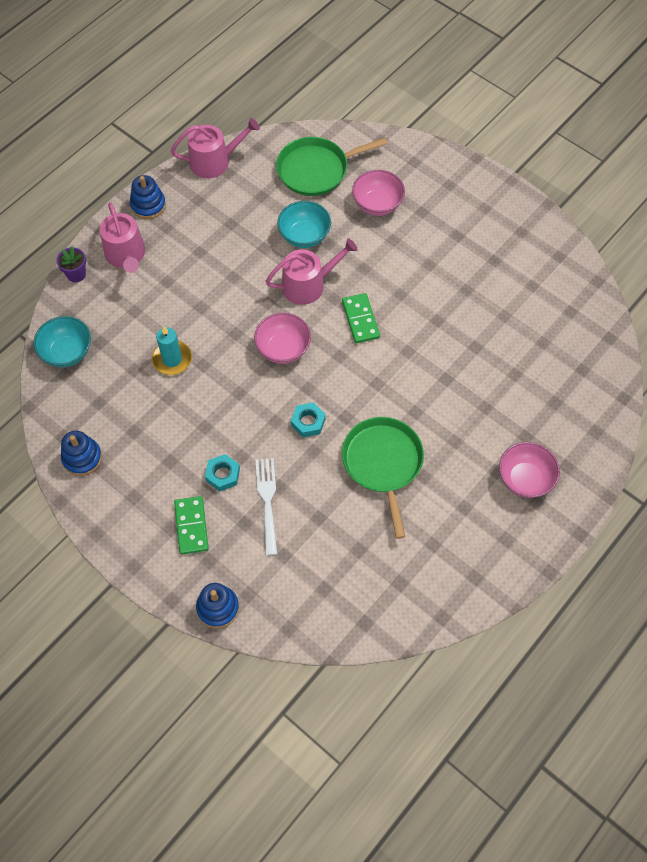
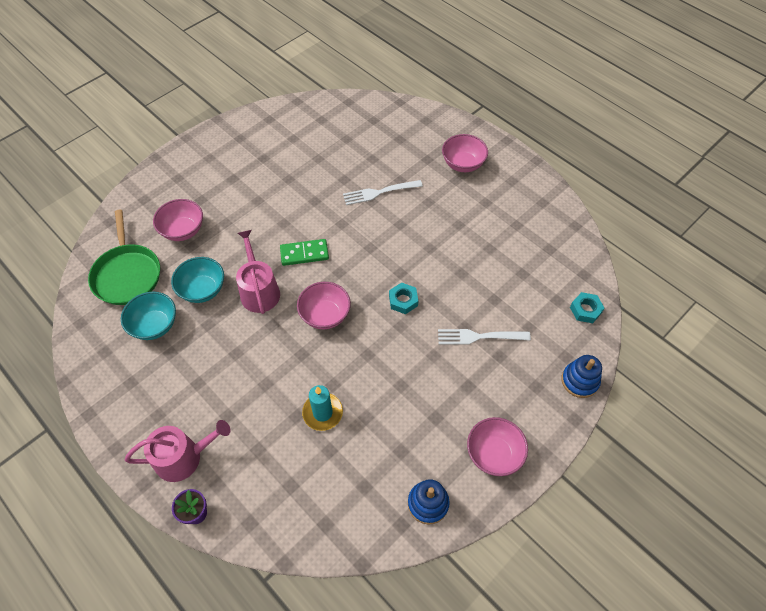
camera: 85 degrees left, 5 degrees down
(67, 352) = (298, 522): turquoise bowl -> turquoise bowl (155, 325)
(131, 517) = (493, 454): none -> pink bowl
(148, 205) = (122, 433): blue stacking toy -> none
(191, 526) = (503, 400): green domino -> none
(215, 161) = (85, 364): pink watering can -> none
(223, 475) = (452, 371): turquoise nut -> turquoise nut (585, 310)
(383, 463) = (446, 250): green pan -> none
(461, 386) = (380, 192): none -> white fork

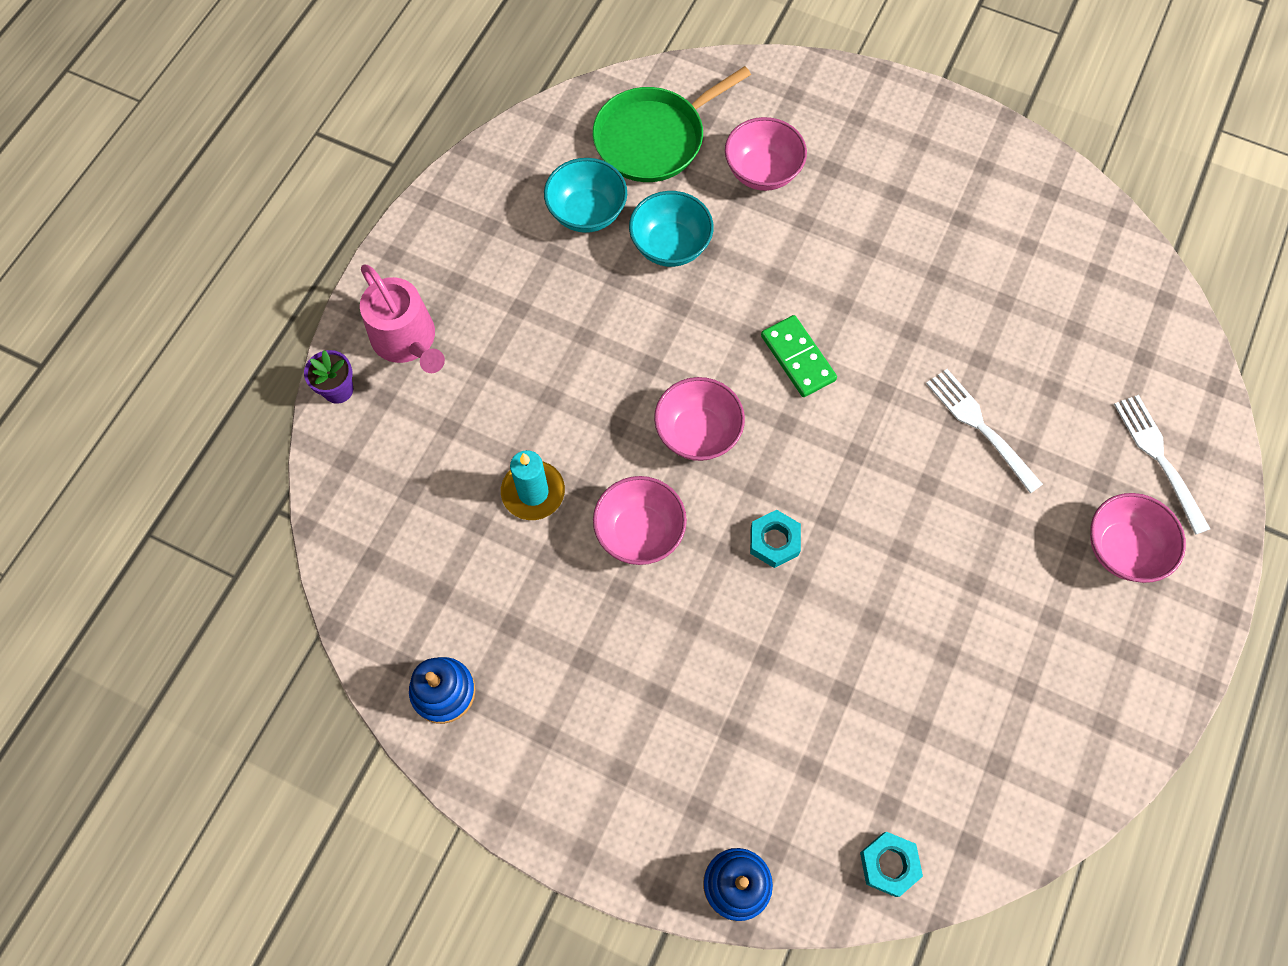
camera: 70 degrees right, 10 degrees up
(259, 290) = (702, 321): pink watering can -> none
(480, 336) = (756, 688): white fork -> white fork (1159, 459)
(493, 454) = (553, 769): pink bowl -> pink bowl (639, 532)

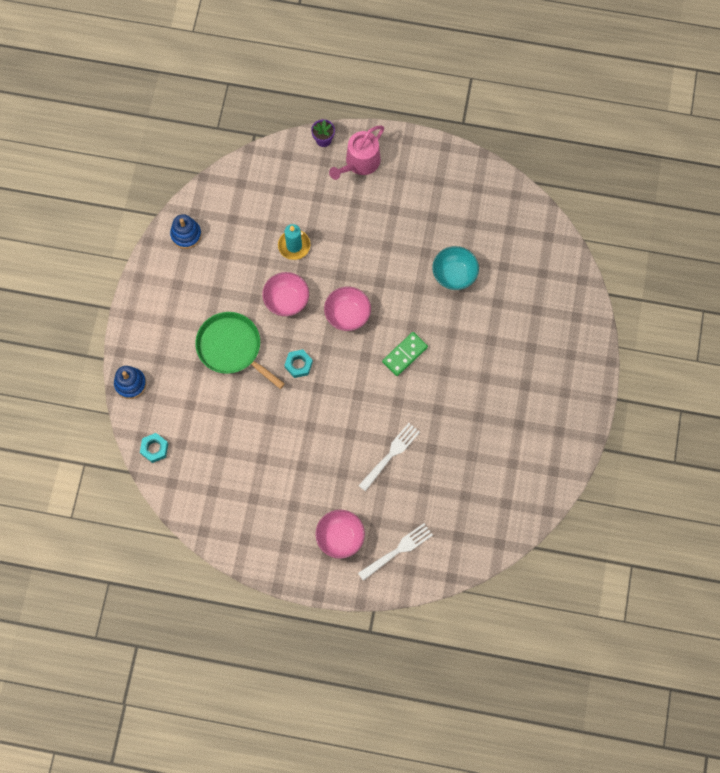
camera: 75 degrees right, 5 degrees up
(587, 212) = (462, 227): turquoise bowl -> none
(654, 138) = (521, 249): green pan -> green pan (232, 348)
(762, 172) = (517, 311): pink bowl -> none

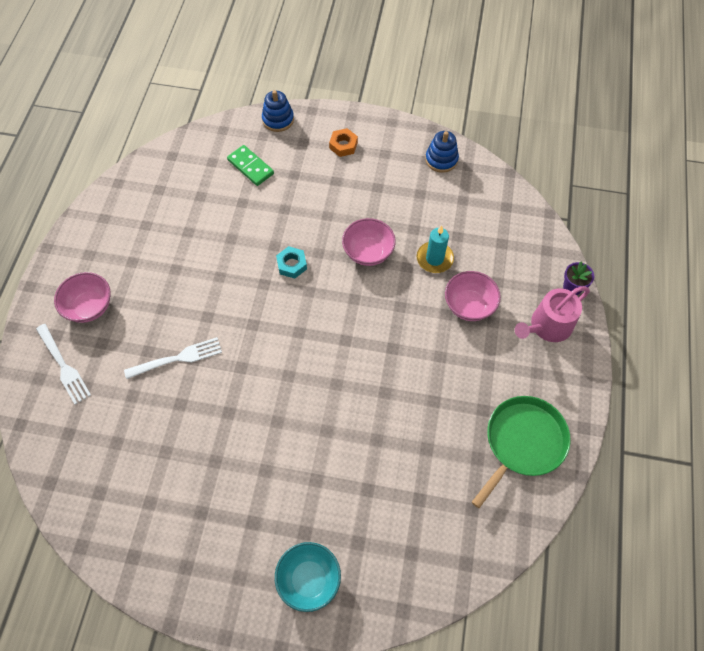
camera: 90 degrees right, 10 degrees down
(154, 448) = (209, 141): turquoise nut -> none
(165, 322) = (343, 145): none -> orange nut
(232, 348) = (313, 202): green pan -> green pan (522, 442)
(347, 315) = (351, 313): pink bowl -> pink bowl (469, 305)
(359, 163) = (547, 326): pink watering can -> pink watering can turned 75 degrees counterclockwise
(390, 455) = (177, 359): white fork -> white fork turned 60 degrees counterclockwise
(405, 354) = (300, 375): green domino -> green domino (250, 167)
(454, 274) = (405, 435): turquoise bowl -> turquoise bowl (309, 579)

